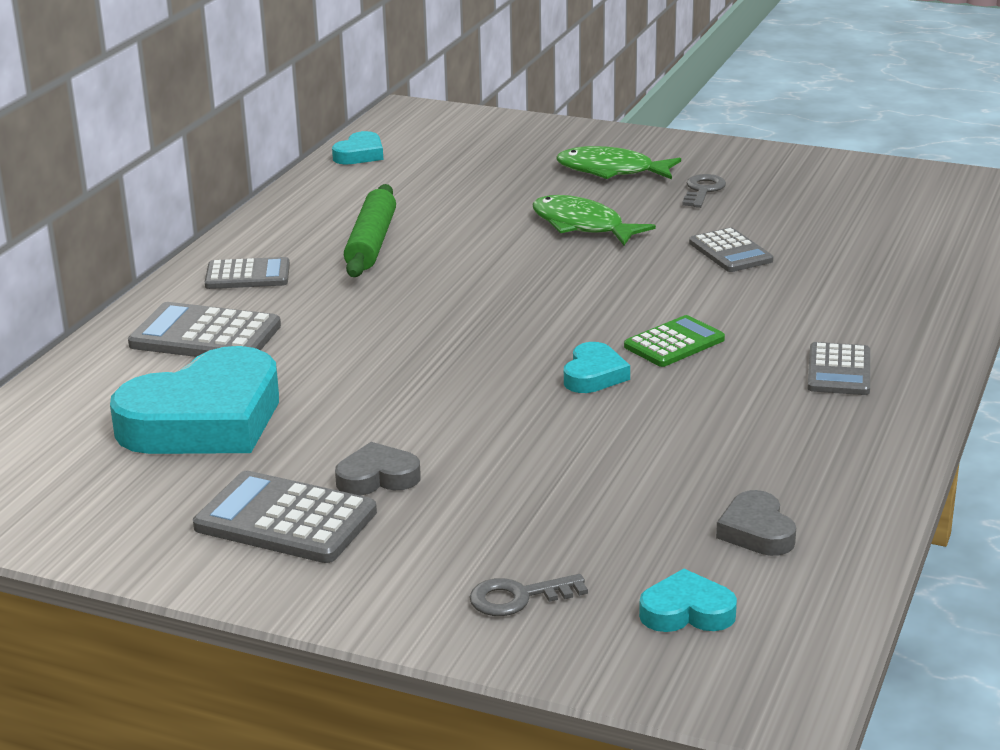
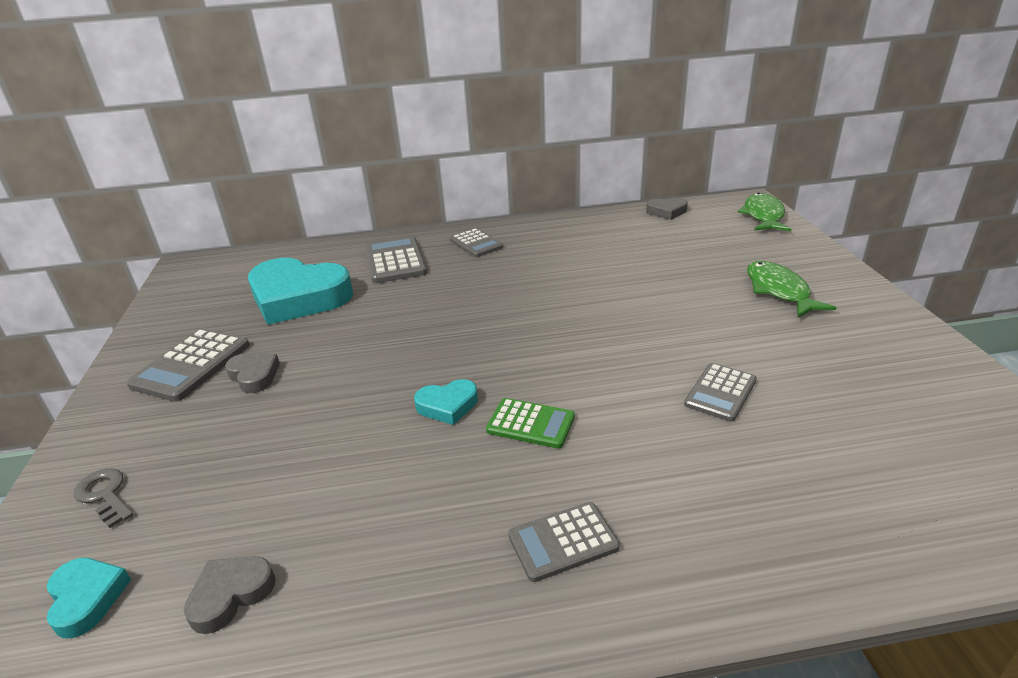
camera: 60 degrees right, 5 degrees up
(285, 520) = (191, 365): grey calculator -> grey calculator turned 150 degrees counterclockwise
(360, 154) = (667, 212): turquoise heart -> grey heart
(371, 243) = (556, 258): green rolling pin -> none
(582, 226) = (675, 313): green fish -> green fish (763, 216)
(702, 190) = (810, 339): grey key -> none

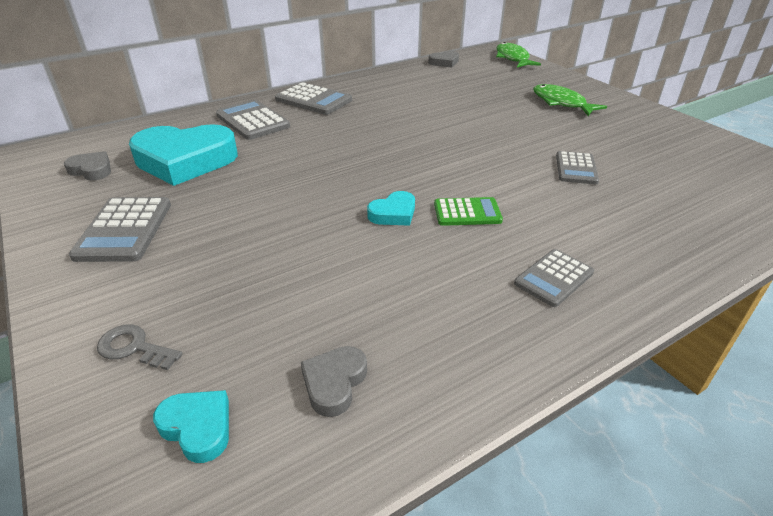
camera: 25 degrees left, 5 degrees up
(254, 375) = (199, 226): grey heart -> grey heart (92, 170)
(476, 244) = (313, 100): grey calculator -> grey calculator, size x1.52

